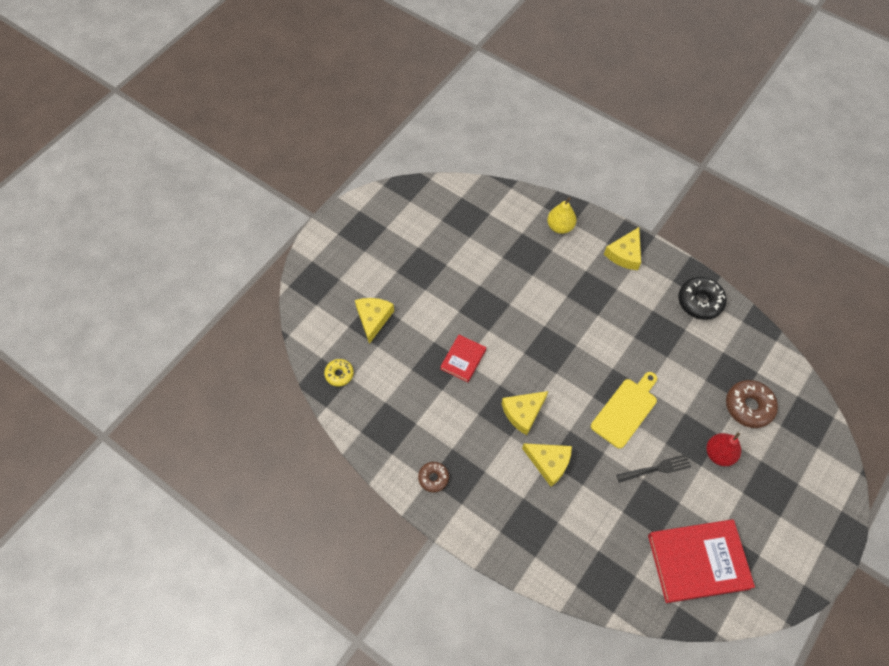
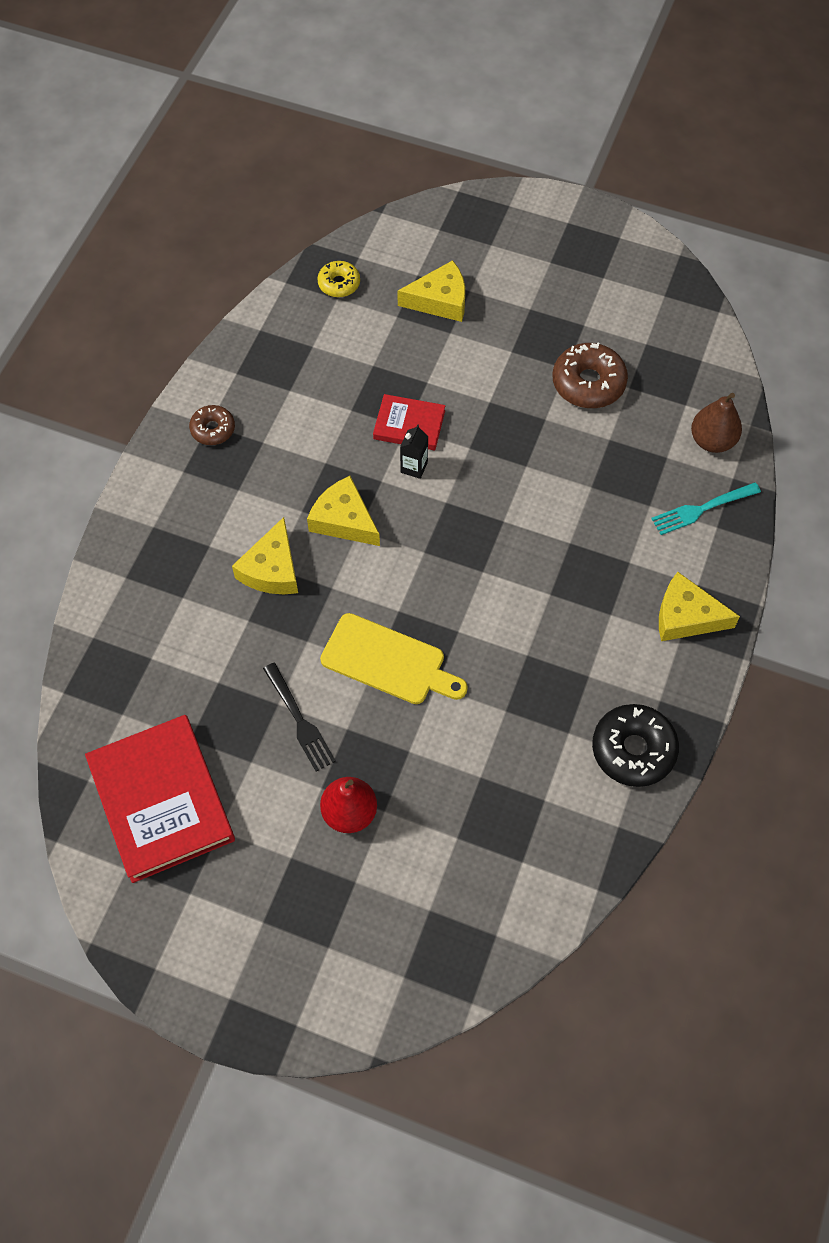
camera: 75 degrees right, 0 degrees up
(495, 364) = (414, 467): none -> black carton
(517, 209) = (712, 441): none -> brown pear
(560, 227) = (702, 509): yellow pear -> turquoise fork
(748, 406) = (450, 852): brown donut -> brown donut (588, 383)

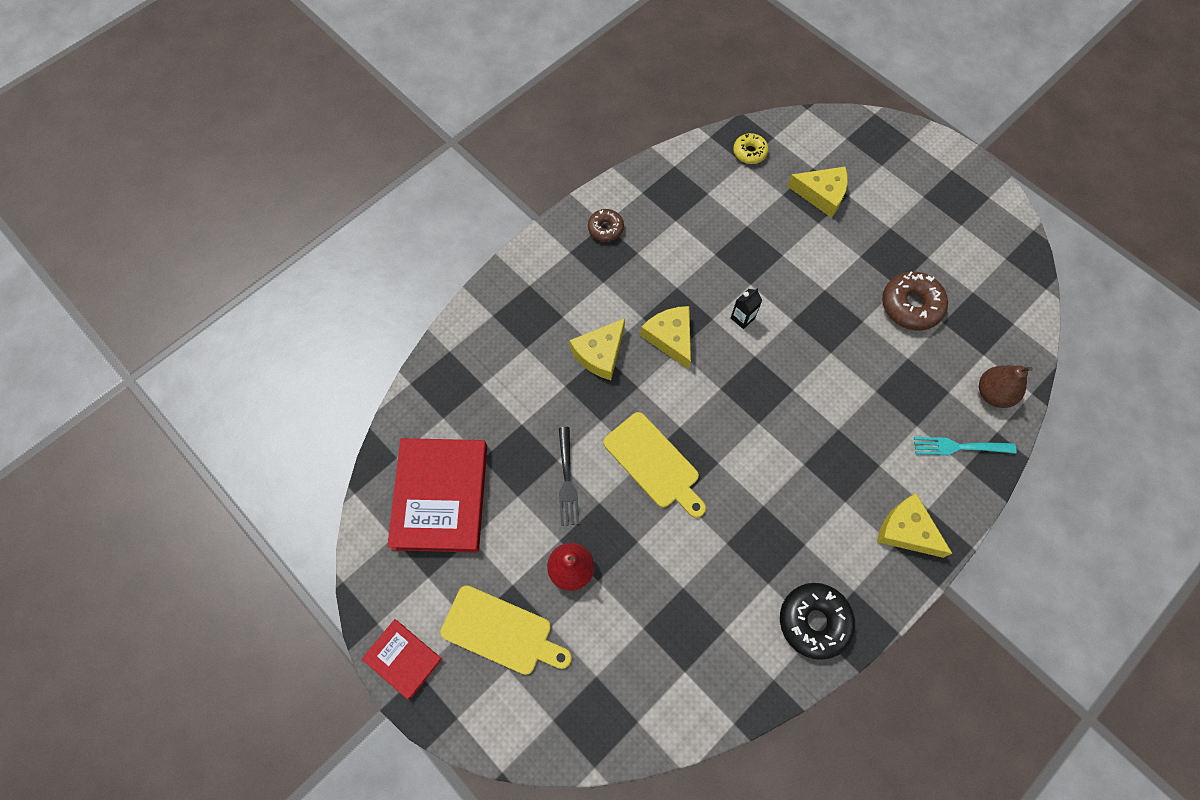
camera: 25 degrees right, 5 degrees up
(302, 912) = (501, 631): none -> yellow cutting board
(409, 425) = (753, 283): red book -> red book (403, 659)

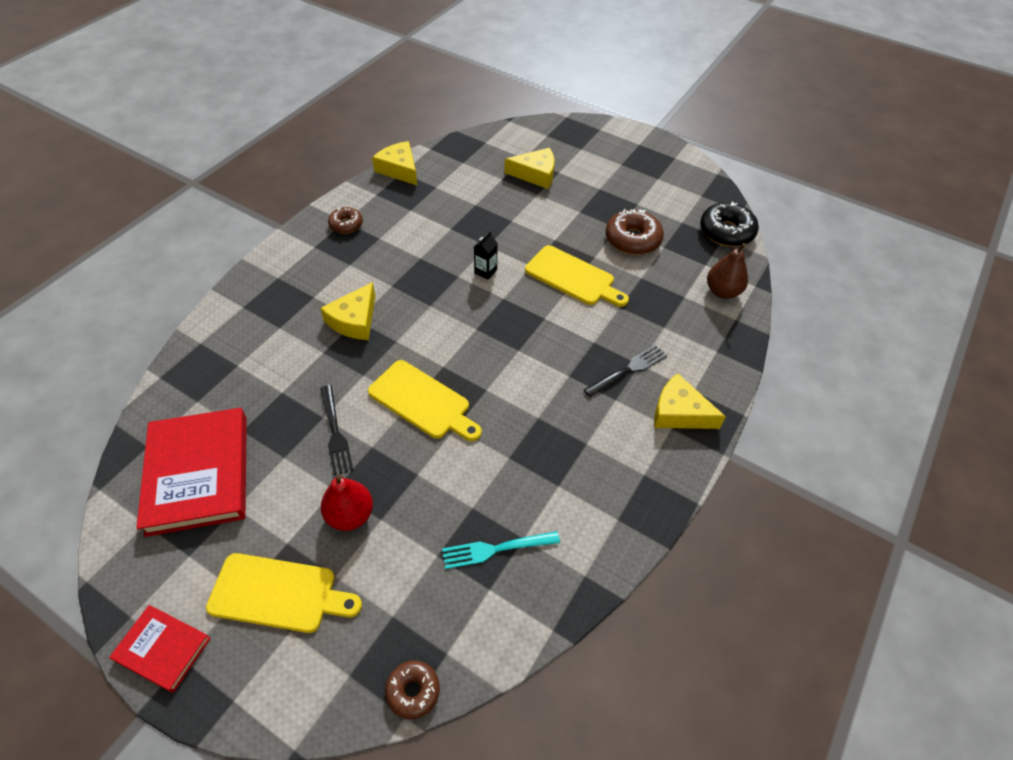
camera: 15 degrees left, 15 degrees down
(604, 747) = (413, 691): none -> brown donut
(670, 337) = (421, 297): yellow cheese -> yellow cheese (399, 169)
(749, 152) = (467, 155): yellow donut -> none
(814, 621) = (612, 511): black donut -> black donut (726, 231)
(834, 343) = (573, 277): none -> yellow cutting board
(866, 470) = (628, 370): none -> black fork
(959, 447) = (706, 336): turquoise fork -> turquoise fork (496, 549)

